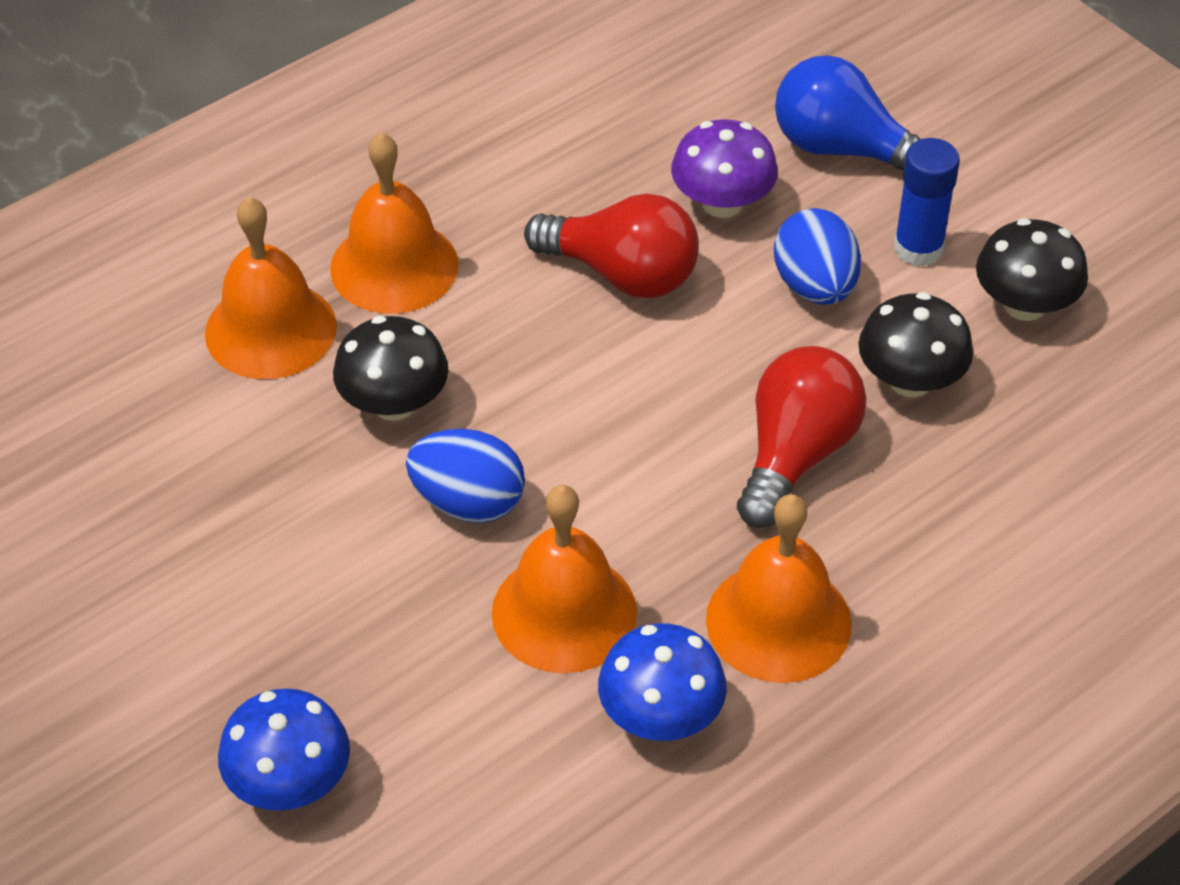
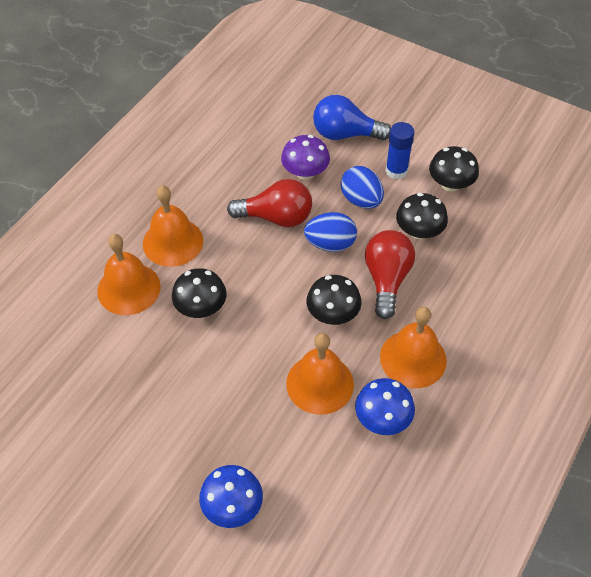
camera: 20 degrees left, 5 degrees up
(468, 502) = (255, 345): blue egg -> blue egg (330, 244)
(652, 489) = (333, 314): none -> black mushroom

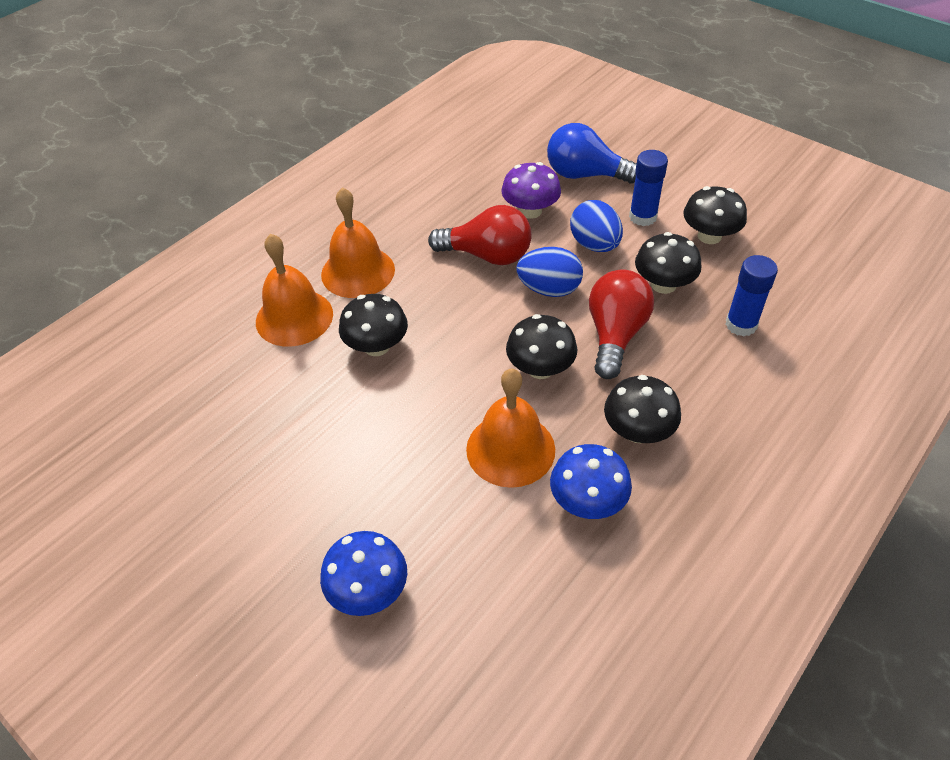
camera: 10 degrees right, 5 degrees down
(413, 358) = (638, 431): orange bell -> black mushroom
(481, 261) = (741, 325): none -> blue glue stick

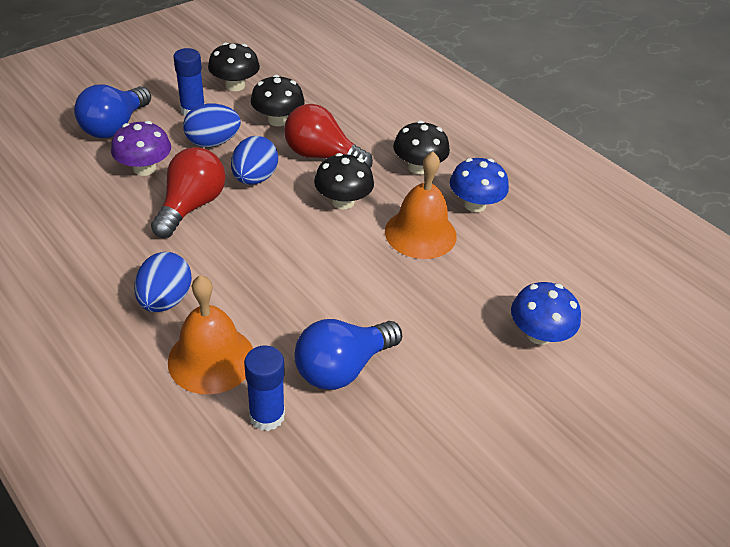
camera: 85 degrees left, 5 degrees down
(295, 411) = (342, 367): none -> blue light bulb
(358, 271) = (165, 300): orange bell -> blue egg
(376, 346) = (279, 298): black mushroom -> none
(741, 325) = (334, 98): blue glue stick -> blue glue stick (267, 416)

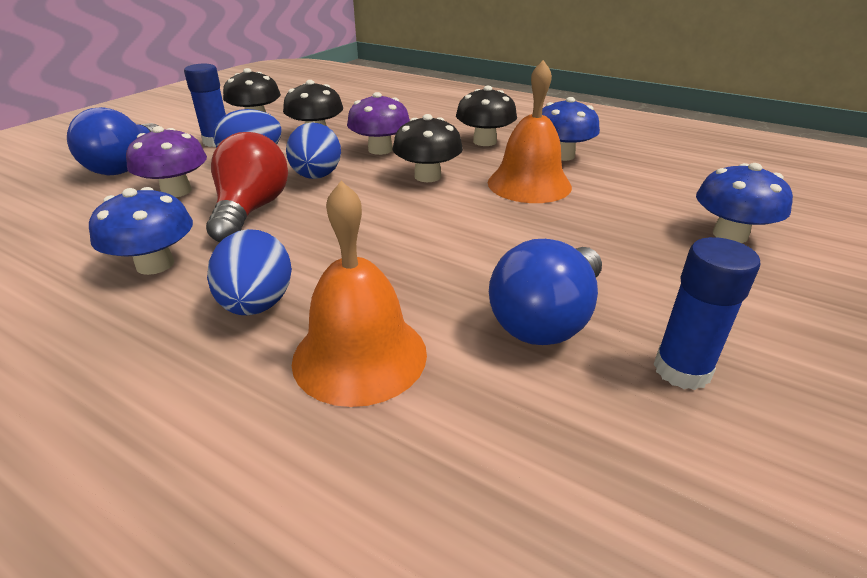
camera: 15 degrees left, 10 degrees down
(112, 244) = (155, 264): none -> blue mushroom
(267, 416) = (487, 406): blue glue stick -> blue glue stick (682, 370)
(322, 156) = (380, 150): red light bulb -> purple mushroom

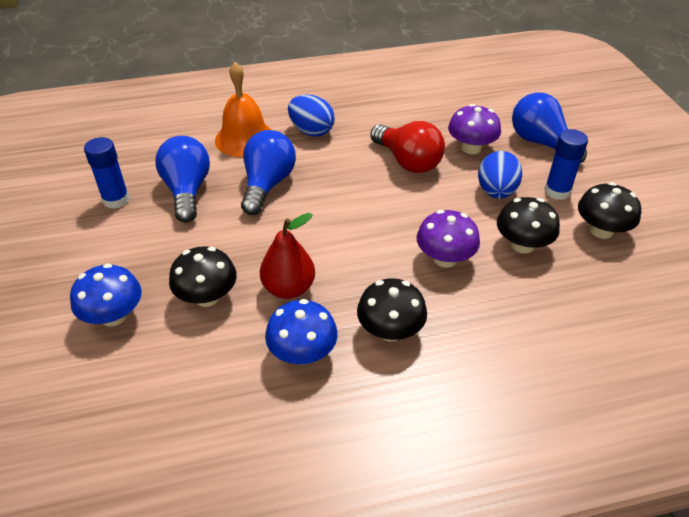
camera: 135 degrees right, 10 degrees up
(155, 264) = (383, 119): blue mushroom -> none
(316, 177) = (428, 204): blue egg -> none
(427, 176) = (365, 250): black mushroom -> black mushroom (207, 297)
(429, 268) = (267, 184): none -> blue light bulb
(529, 184) = (288, 288): orange bell -> red pear

